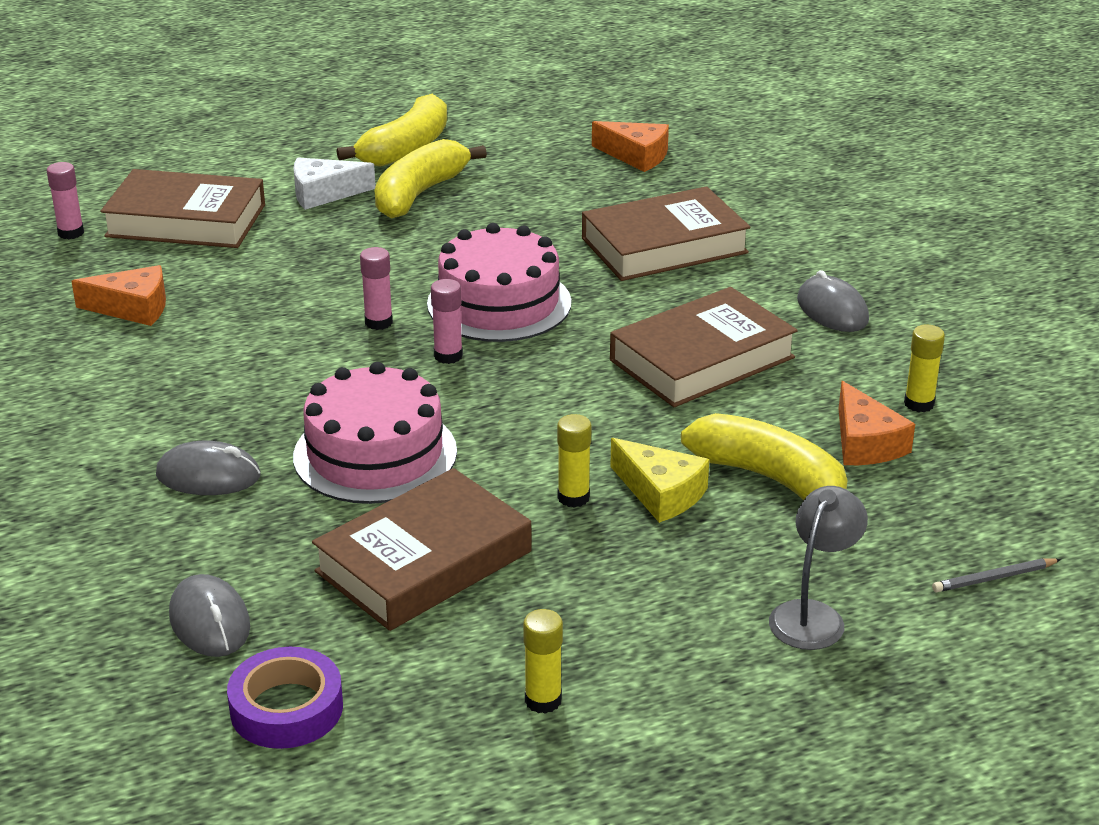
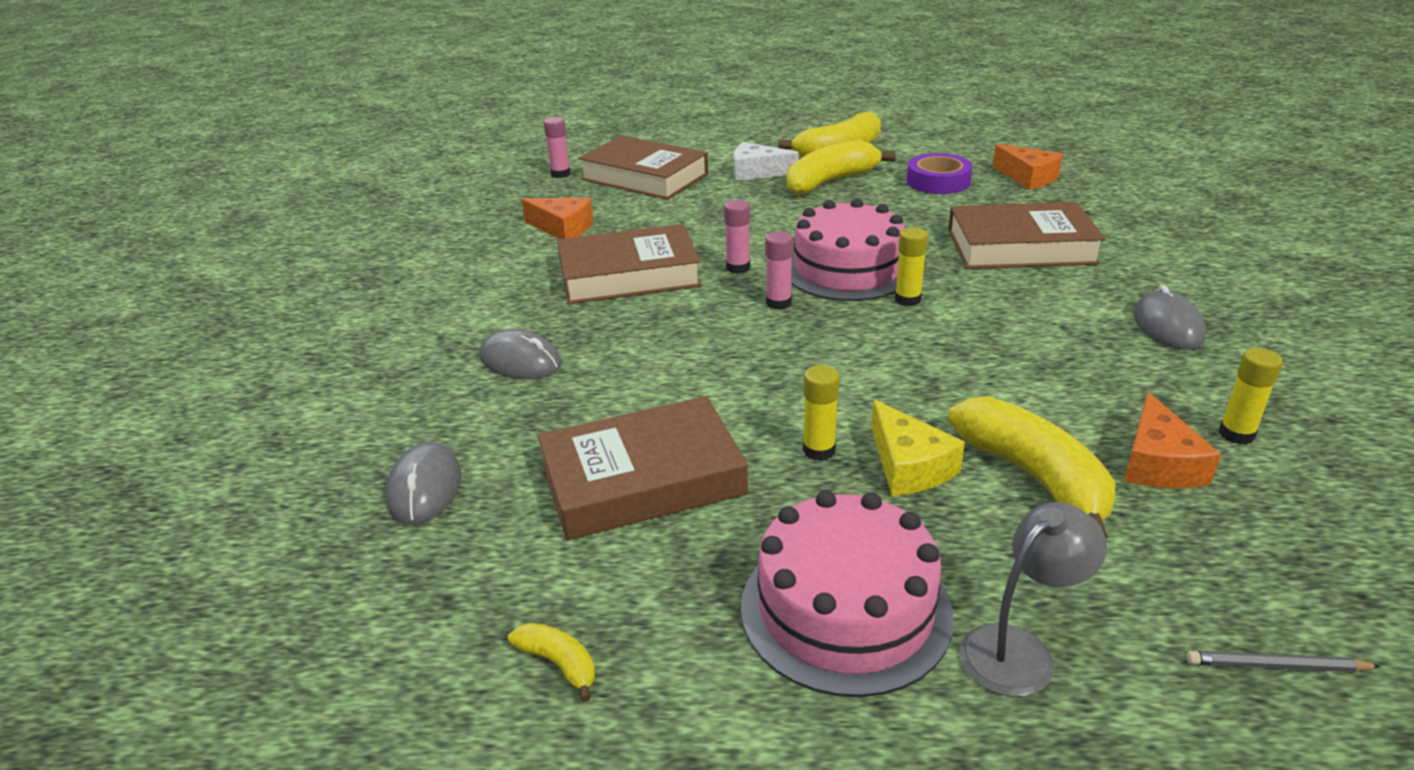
camera: 25 degrees right, 0 degrees up
(286, 708) = (422, 594): purple tape -> purple tape (938, 181)
(375, 454) = (665, 371): pink cake -> pink cake (845, 609)
(454, 725) = (559, 664): none -> yellow banana
(543, 700) = (664, 663): yellow glue stick -> yellow glue stick (907, 299)
(702, 359) = (1012, 347): brown book -> brown book (629, 275)

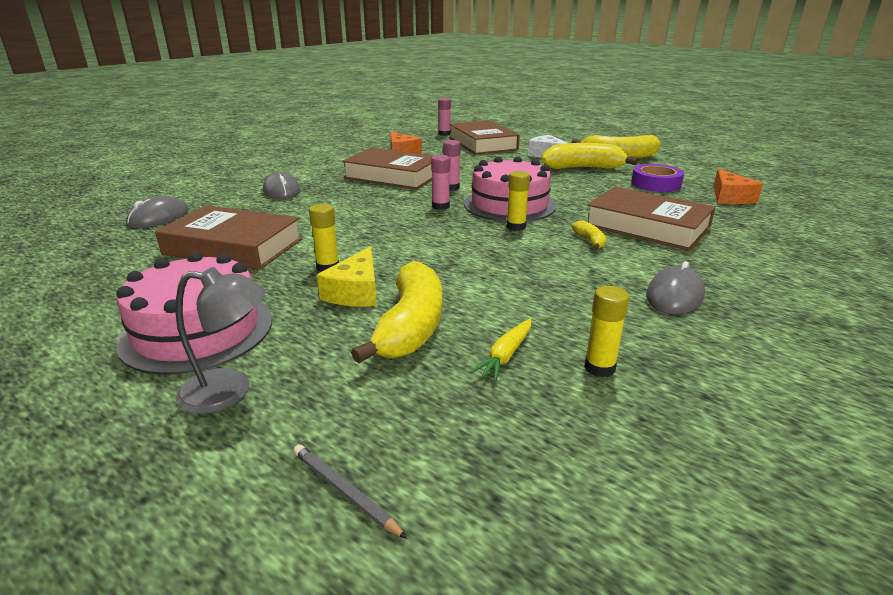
camera: 35 degrees right, 5 degrees down
(559, 664) = (67, 291): yellow banana -> yellow banana (590, 241)
(1158, 463) = (505, 355): orange cheese -> yellow carrot

